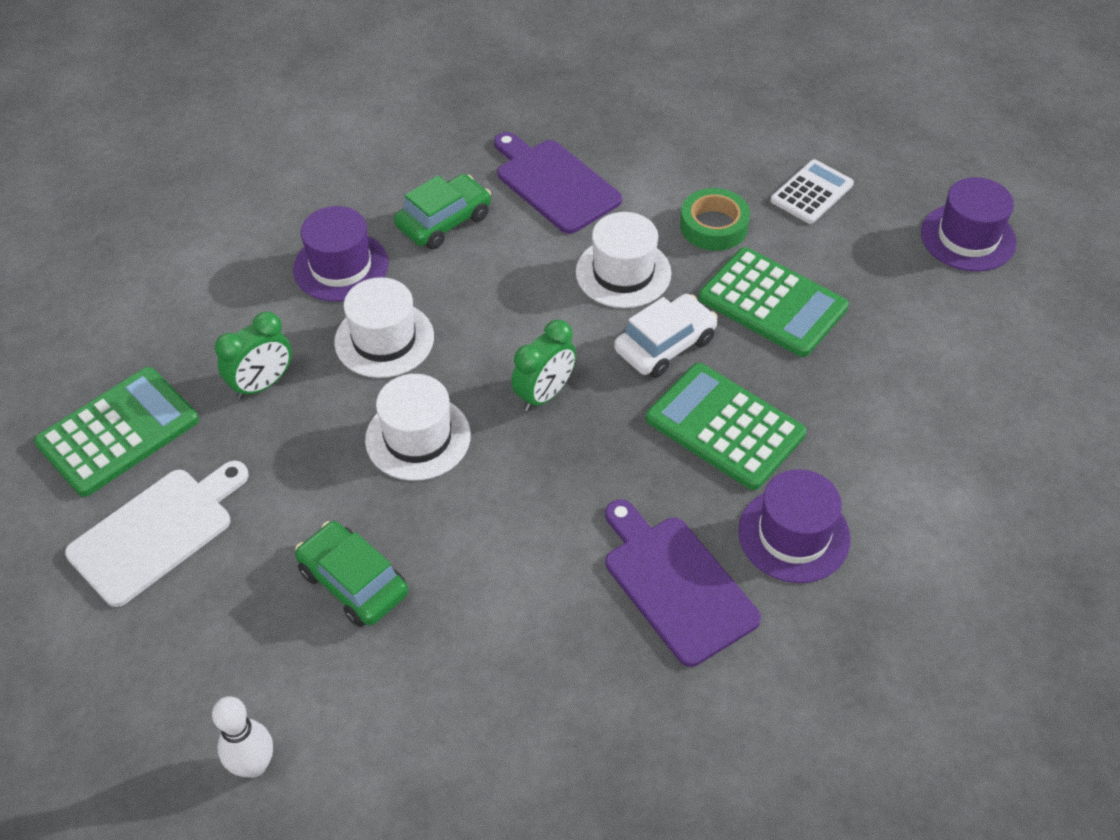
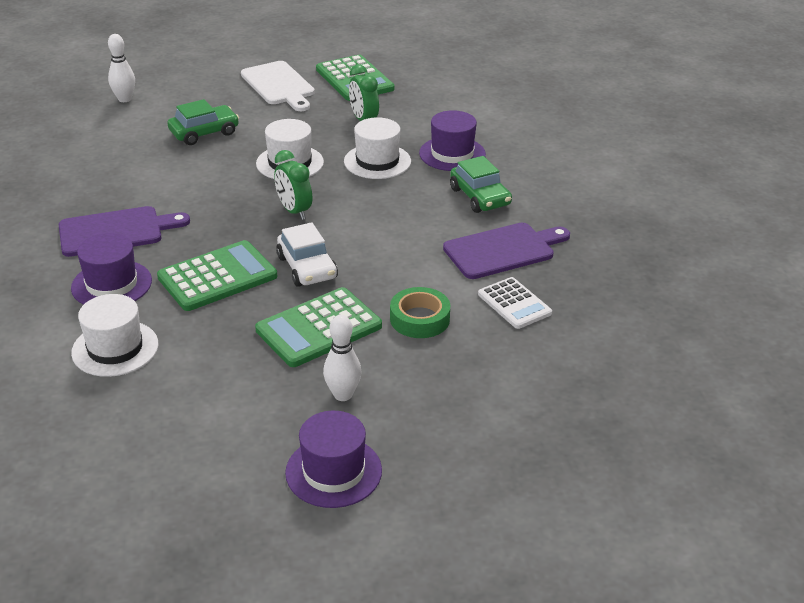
camera: 105 degrees right, 15 degrees down
(623, 272) = (389, 263): white hat -> white hat (115, 348)
(812, 192) = (437, 386): white calculator -> white calculator (514, 304)
(864, 257) = (343, 395): none -> white bowling pin

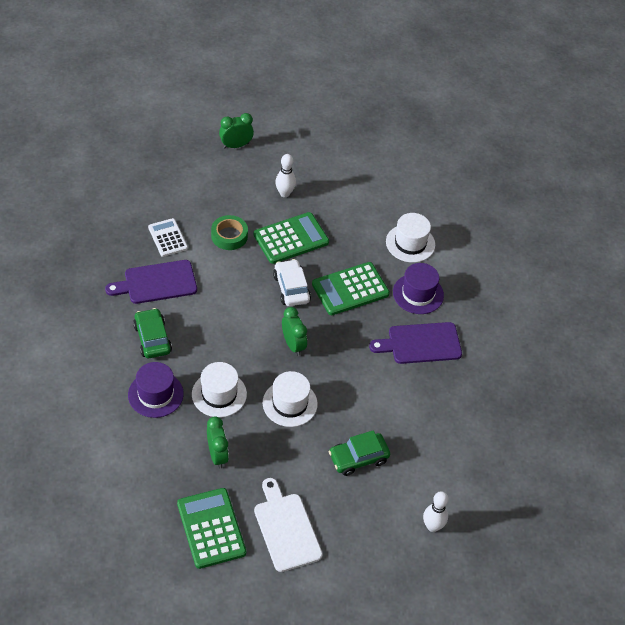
camera: 175 degrees left, 15 degrees up
(333, 471) = (296, 153): purple hat -> none
(458, 468) = (236, 145): none -> green clock

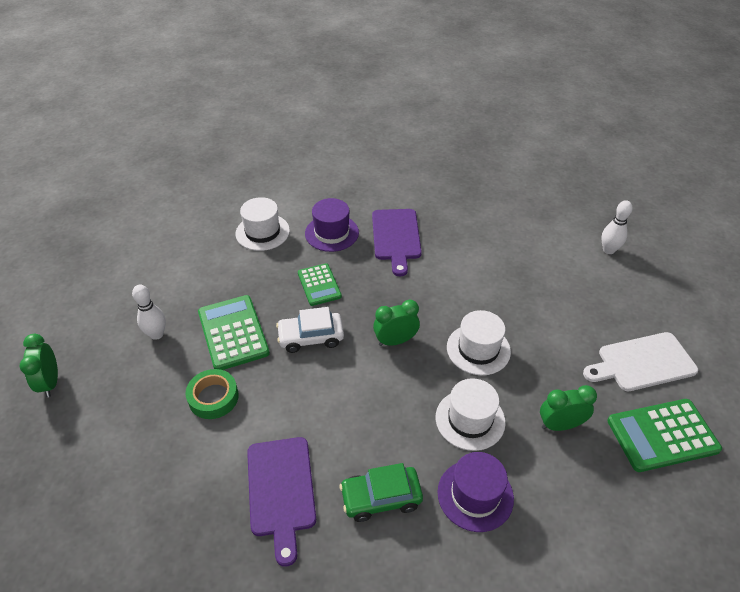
camera: 80 degrees left, 5 degrees down
(168, 238) = (199, 474): white calculator -> none
(350, 289) = (319, 285): green calculator -> green calculator, size x0.64
(358, 458) = (542, 296): green car -> none

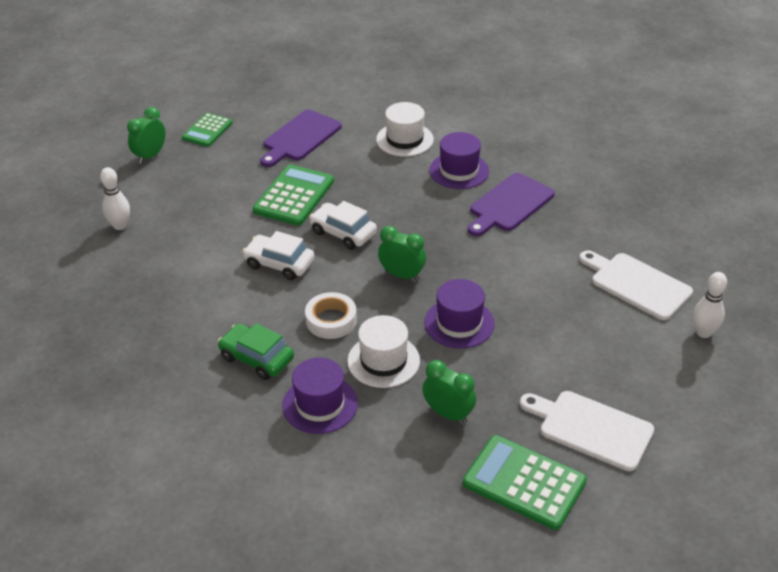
camera: 45 degrees right, 5 degrees down
(156, 334) = (244, 166): white bowling pin -> white bowling pin (120, 226)
(213, 397) = (231, 227): green tape -> none
(281, 490) = (203, 308): purple cutting board -> purple cutting board (300, 137)
(294, 400) = (279, 264): none -> white car
(319, 285) = (397, 202): green calculator -> green calculator (207, 130)
(394, 417) = (331, 320): none -> white tape
(478, 349) = (459, 323): white hat -> purple hat
(537, 243) = (637, 284): none -> white cutting board

